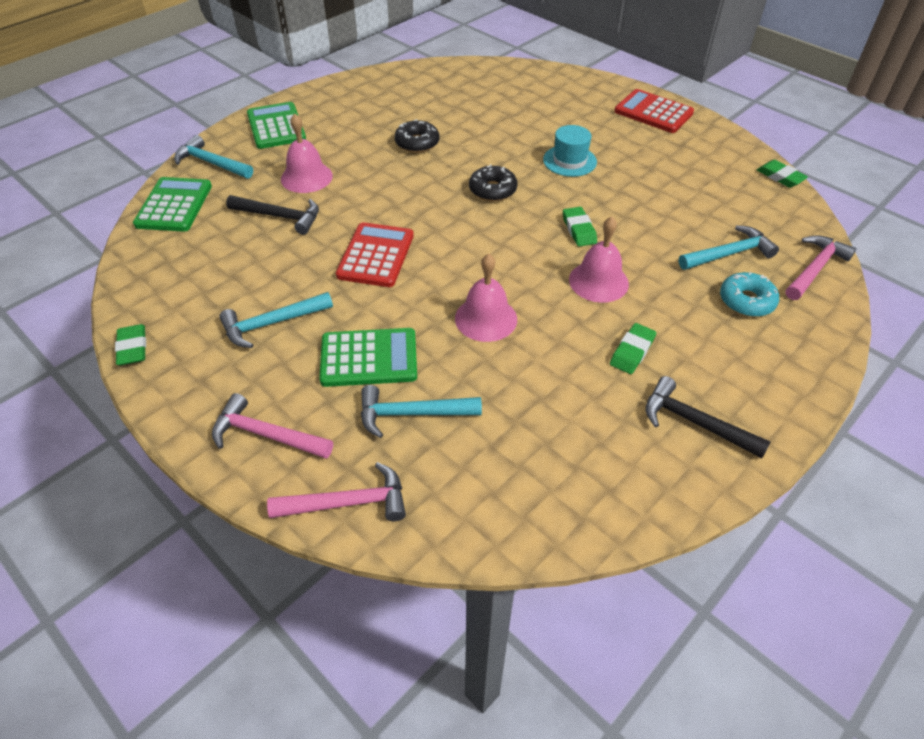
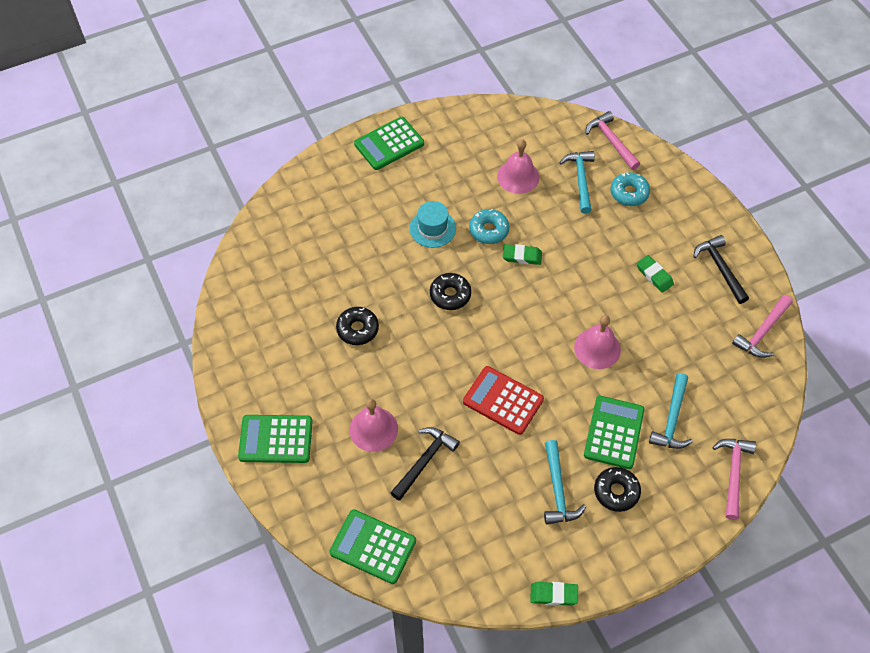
camera: 70 degrees left, 10 degrees up
(211, 163) = (316, 506): turquoise hammer -> none
(266, 435) = (666, 512): pink hammer -> pink hammer (762, 332)
(283, 377) = (616, 492): none -> black donut
(596, 198) = (489, 230): none -> turquoise donut
(598, 281) = (582, 267): pink bell -> pink bell (518, 176)
(653, 112) = (389, 144): red calculator -> green calculator
(695, 423) = (720, 268): black hammer -> black hammer turned 105 degrees clockwise
(780, 177) = (508, 108): green eraser -> none

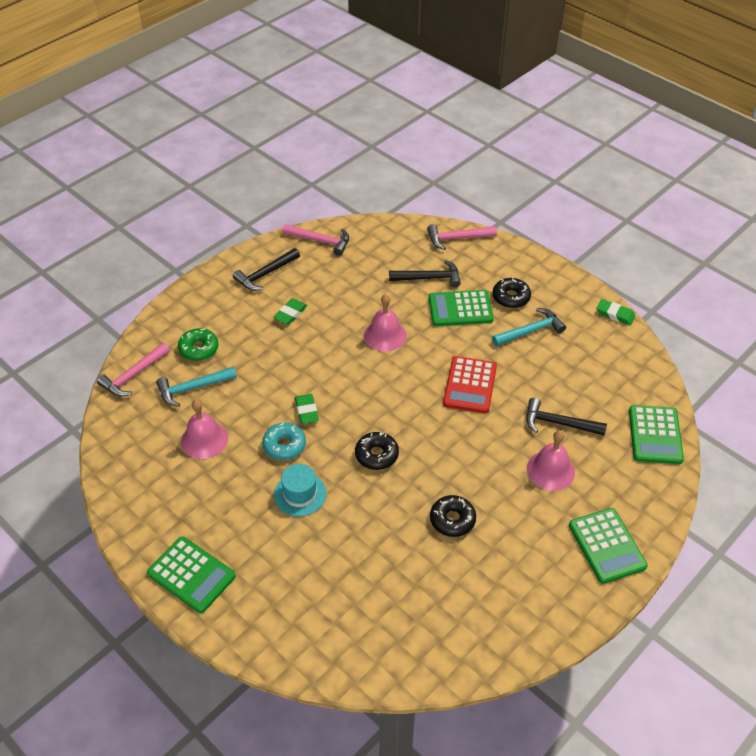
camera: 110 degrees left, 10 degrees down
(553, 594) = (615, 314): green eraser -> green eraser turned 45 degrees counterclockwise
(629, 193) = (199, 349): turquoise donut -> green donut
(672, 419) = (429, 278): turquoise hammer -> black hammer

